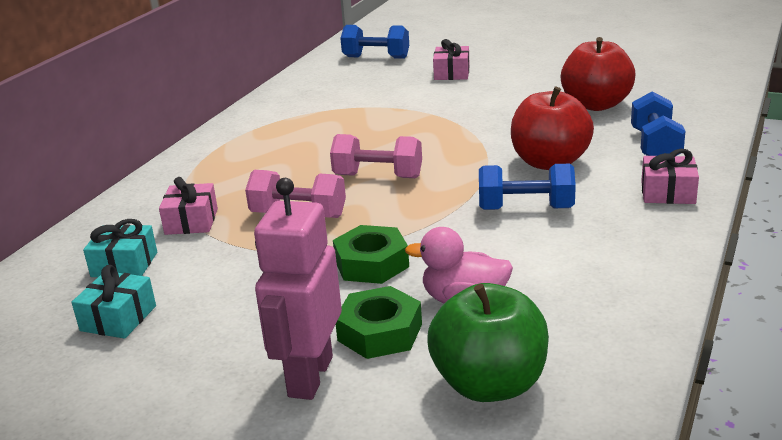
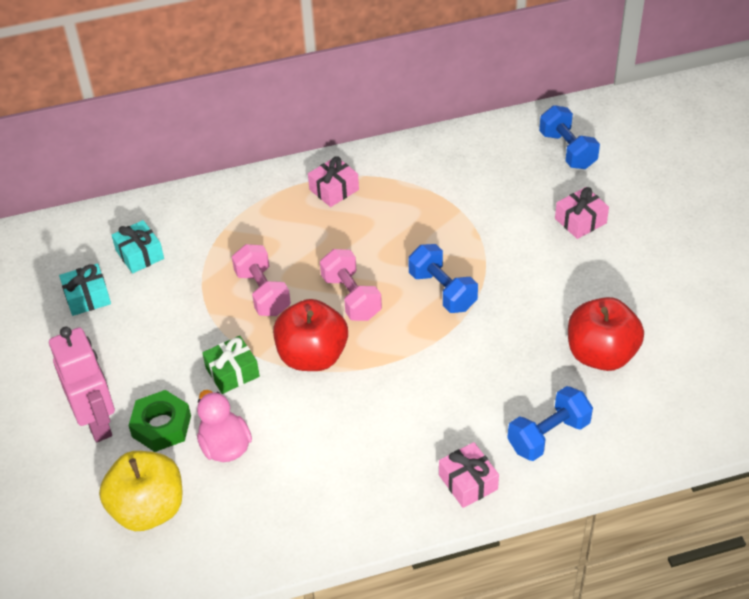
camera: 50 degrees right, 20 degrees up
(191, 221) = (211, 245): pink gift -> pink gift (334, 189)
(309, 376) = (97, 422): pink robot -> pink robot turned 90 degrees clockwise
(371, 264) = (232, 372): green nut -> green gift
(489, 384) = (148, 509): green apple -> yellow apple
(525, 209) = (372, 410): blue dumbbell -> blue dumbbell (442, 291)
(549, 162) = (459, 383): red apple -> red apple (312, 356)

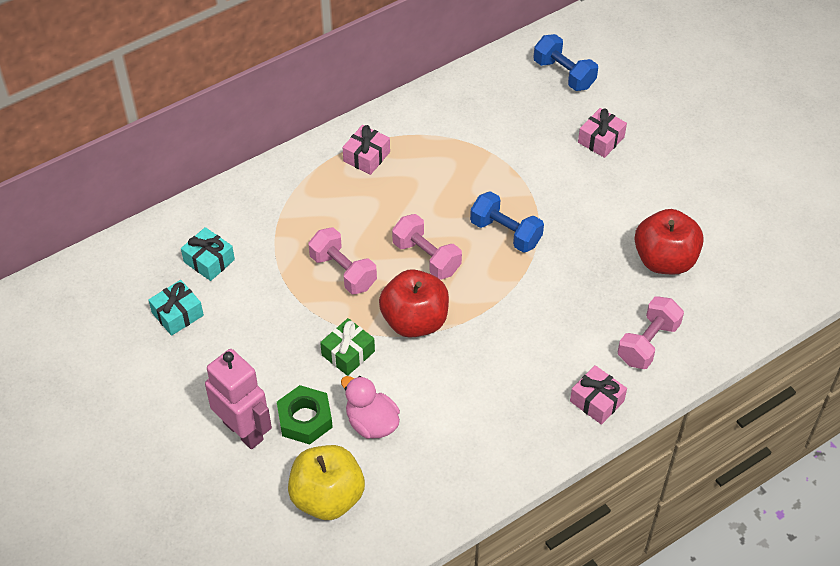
camera: 20 degrees left, 5 degrees up
(548, 435) = (648, 343): blue dumbbell -> pink dumbbell

